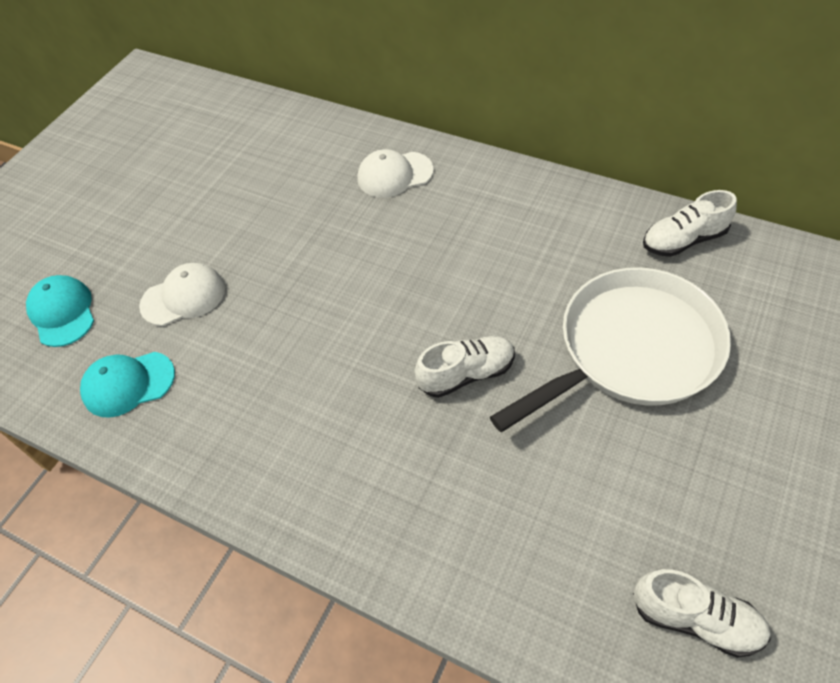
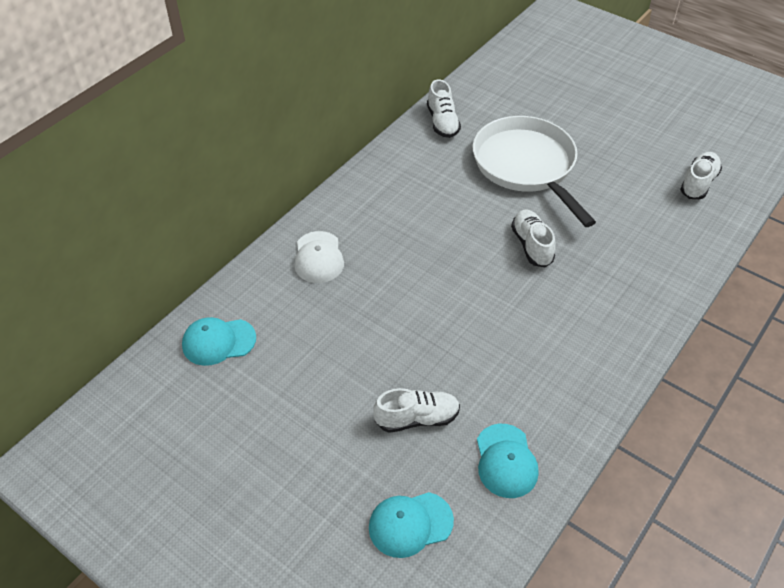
camera: 85 degrees left, 5 degrees down
(183, 297) = (417, 418): white cap -> white shoe
(270, 132) = (218, 342): none -> turquoise cap

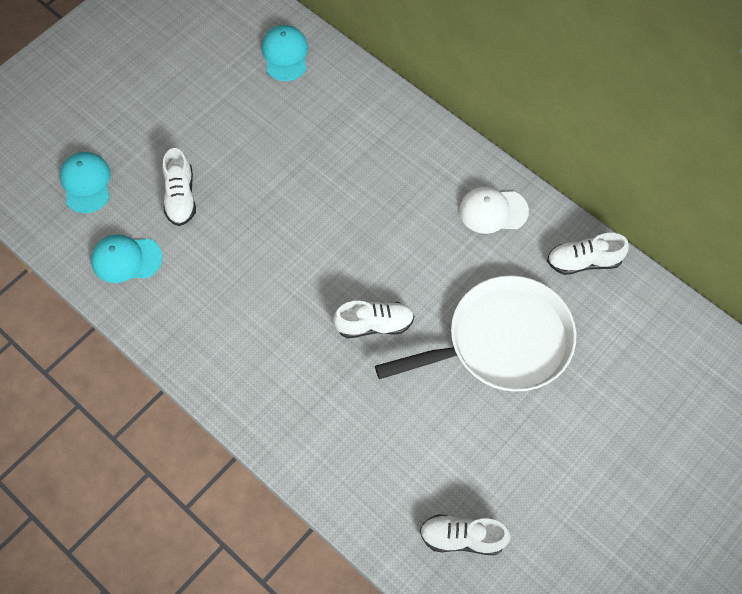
camera: 95 degrees right, 15 degrees up
(318, 257) = (376, 130): white cap -> white cap (493, 211)
(698, 183) = (462, 538): white shoe -> white shoe turned 150 degrees clockwise

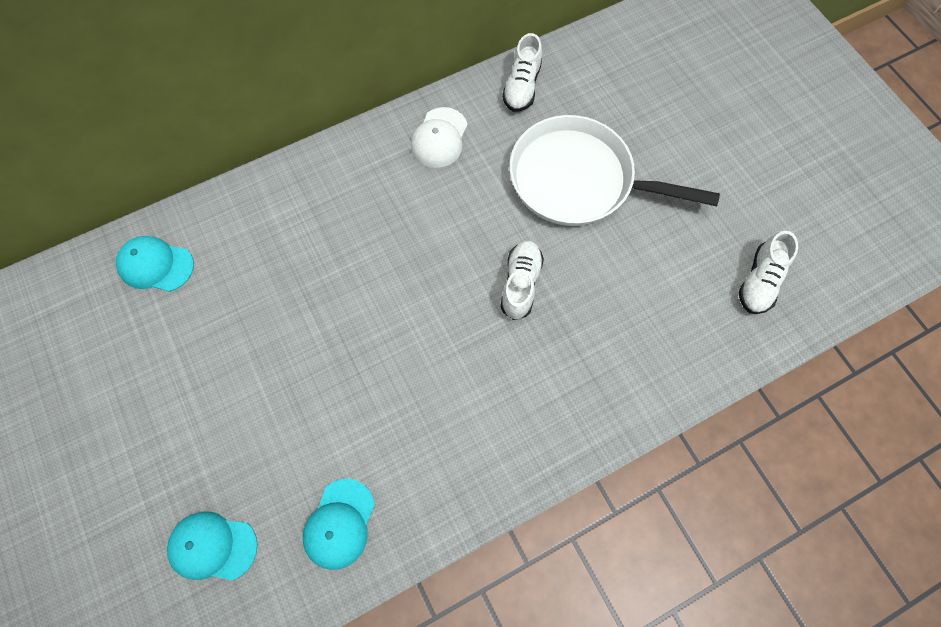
camera: 70 degrees left, 5 degrees up
(180, 197) = (285, 436): white shoe -> none
(502, 342) = (578, 180): white pan -> white pan turned 75 degrees counterclockwise

